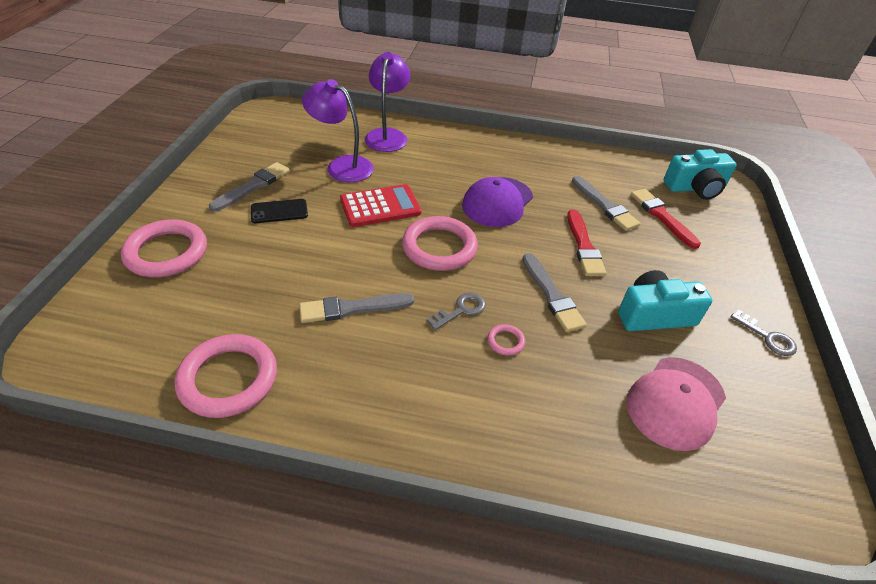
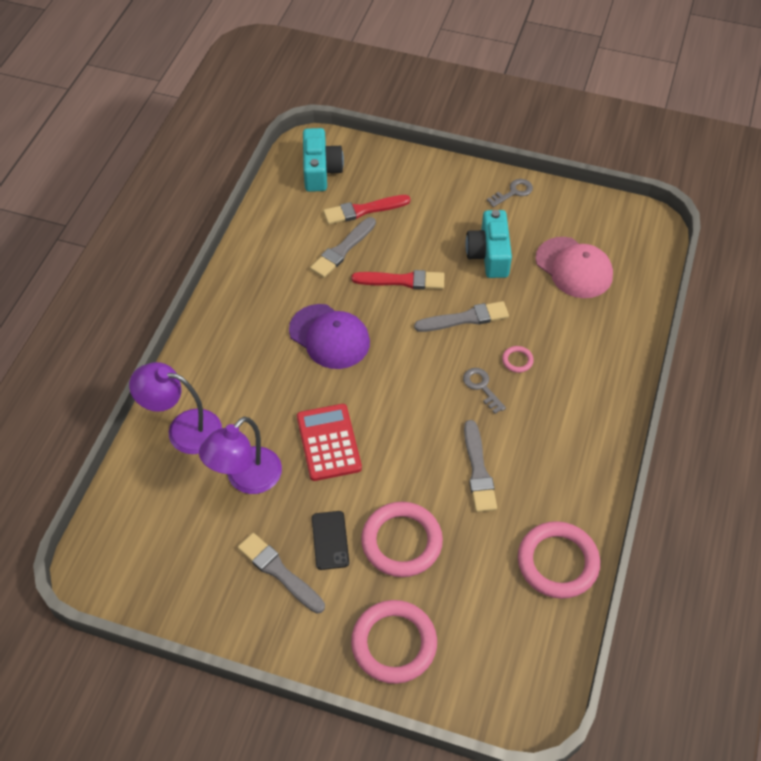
camera: 80 degrees left, 10 degrees up
(439, 247) = (398, 395): pink ring -> pink ring (401, 542)
(604, 205) = (342, 249): grey brush -> grey brush turned 150 degrees clockwise

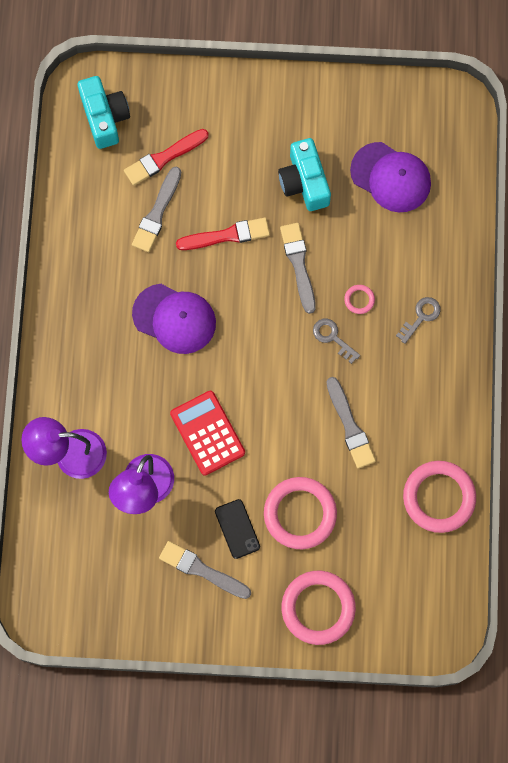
camera: 15 degrees left, 20 degrees up
(465, 318) = (299, 264): grey brush -> grey brush turned 75 degrees counterclockwise
(513, 192) = (310, 96): grey key -> grey key (421, 317)
(574, 268) = (391, 177): pink cap -> purple cap

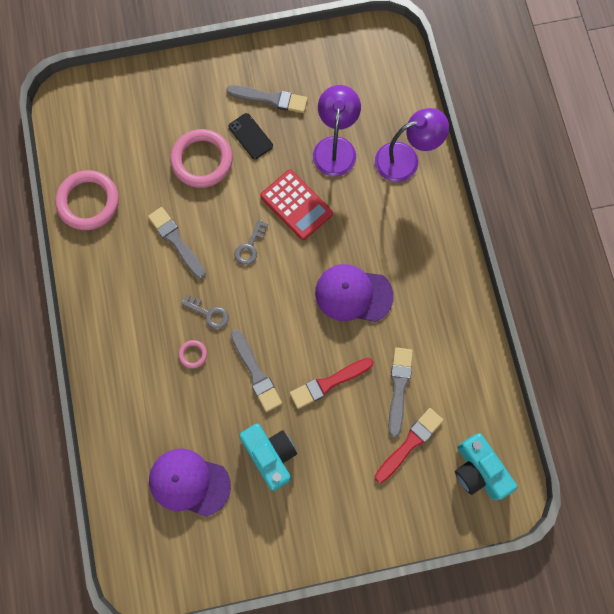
camera: 165 degrees right, 0 degrees up
(318, 608) = (170, 94): pink ring -> none
(421, 317) = (133, 353): grey key -> grey key (250, 246)

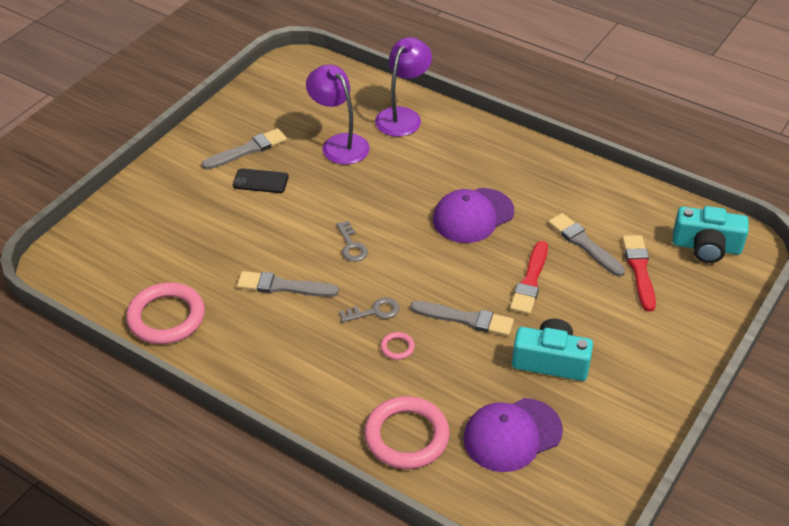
camera: 45 degrees left, 30 degrees down
(202, 160) = (238, 222): pink ring -> pink ring (406, 436)
(296, 205) = (355, 196): red calculator -> none

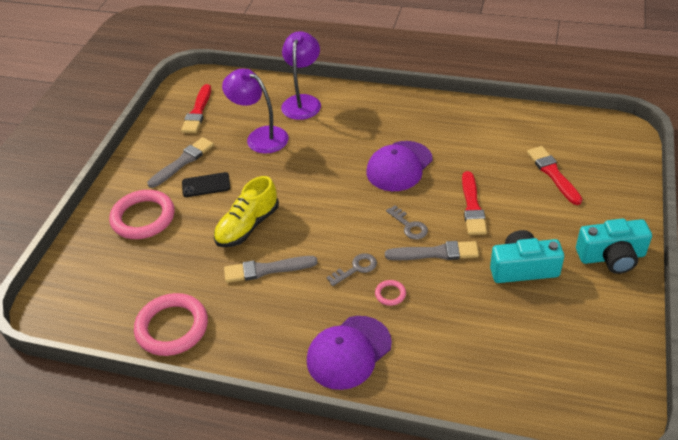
camera: 15 degrees left, 0 degrees up
(284, 236) = (247, 226): none -> yellow shoe
(286, 98) = (197, 111): none -> red brush
(351, 246) = (310, 218): grey key -> grey key (409, 226)
(406, 436) = (436, 370): pink ring -> pink ring (143, 218)
(512, 435) = (524, 341): purple cap -> purple cap (349, 352)
(584, 244) = (499, 165): grey brush -> none
(706, 247) = (594, 142): turquoise camera -> turquoise camera (611, 257)

